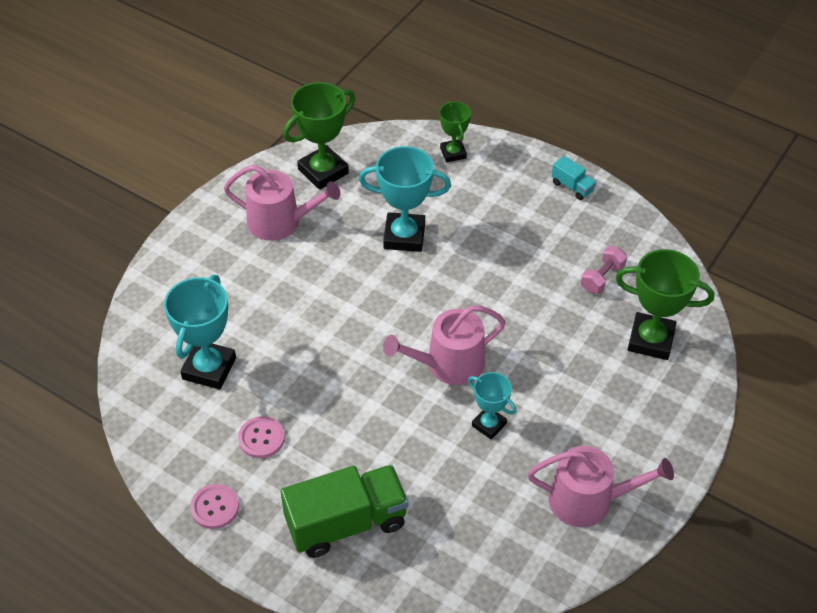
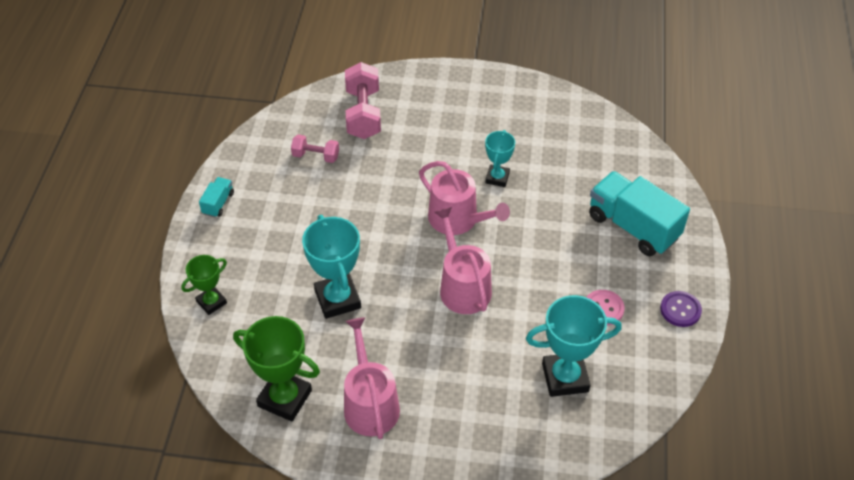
camera: 115 degrees left, 0 degrees up
(214, 507) = (680, 310): pink button -> purple button
(346, 523) = (633, 227): green truck -> turquoise truck
(588, 500) = (522, 109): pink watering can -> pink watering can (462, 287)
(650, 340) = (363, 114): green trophy -> pink dumbbell

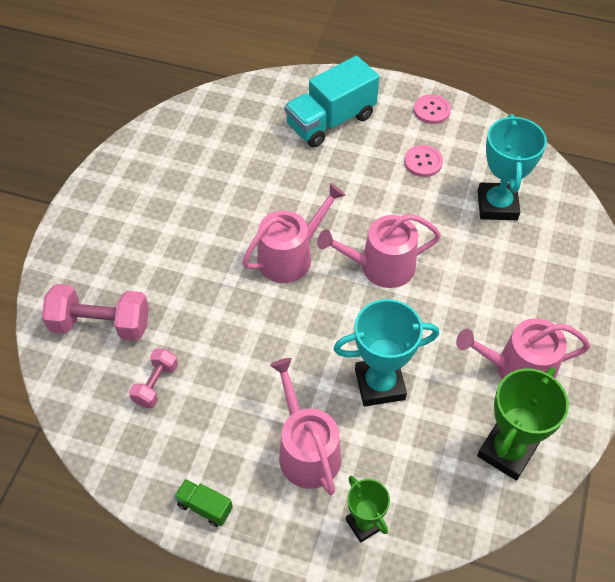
camera: 80 degrees left, 5 degrees up
(218, 203) = (205, 507): turquoise truck -> green truck
(270, 257) = (306, 450): none -> pink watering can
(497, 178) = (241, 212): turquoise trophy -> none
(680, 310) = (431, 110): purple button -> pink button

